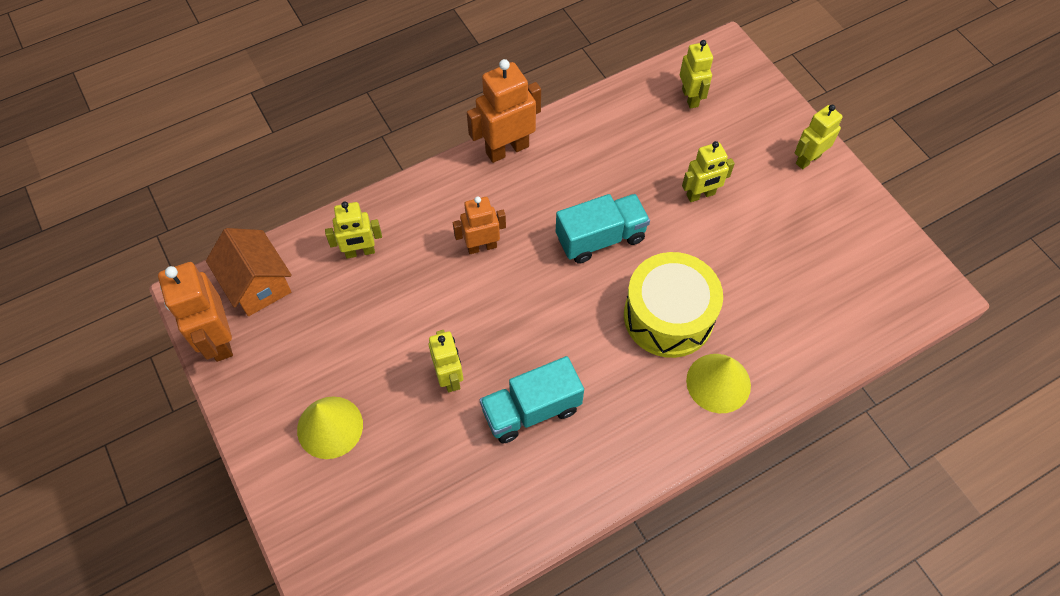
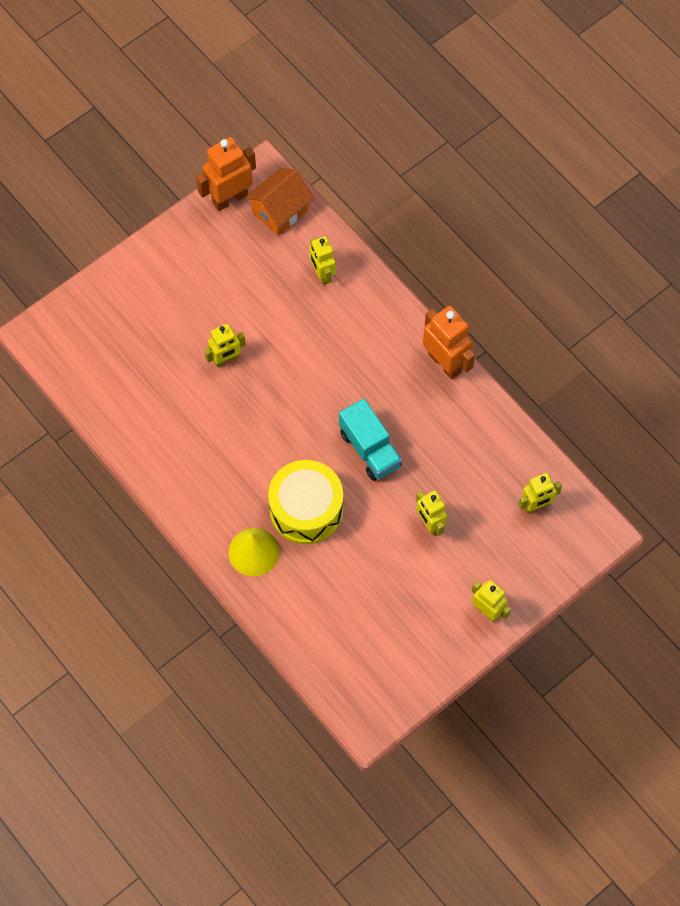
camera: 80 degrees right, 5 degrees up
(330, 427) = (174, 289): yellow cone -> none
(481, 246) = (344, 361): orange robot -> none
(531, 410) = (209, 420): turquoise truck -> none

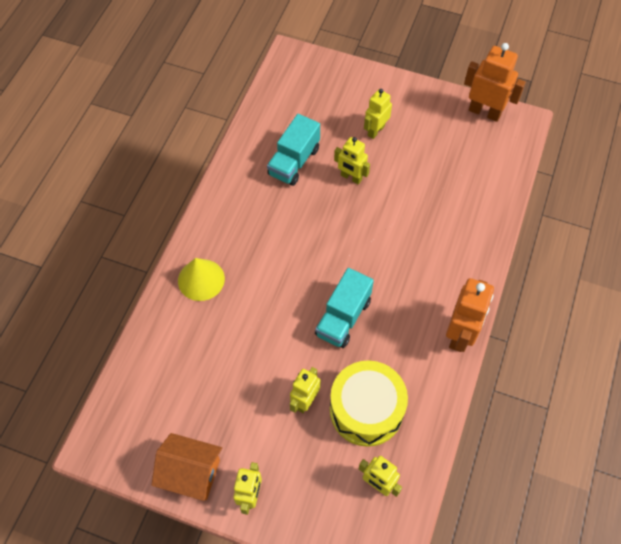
camera: 60 degrees right, 5 degrees down
(174, 401) = (294, 162): none -> turquoise truck
(280, 211) = (501, 148): orange house -> orange house (191, 473)
(306, 509) = (260, 298): yellow drum -> yellow drum (366, 410)
(322, 274) = (470, 204): yellow robot -> yellow robot (375, 131)

